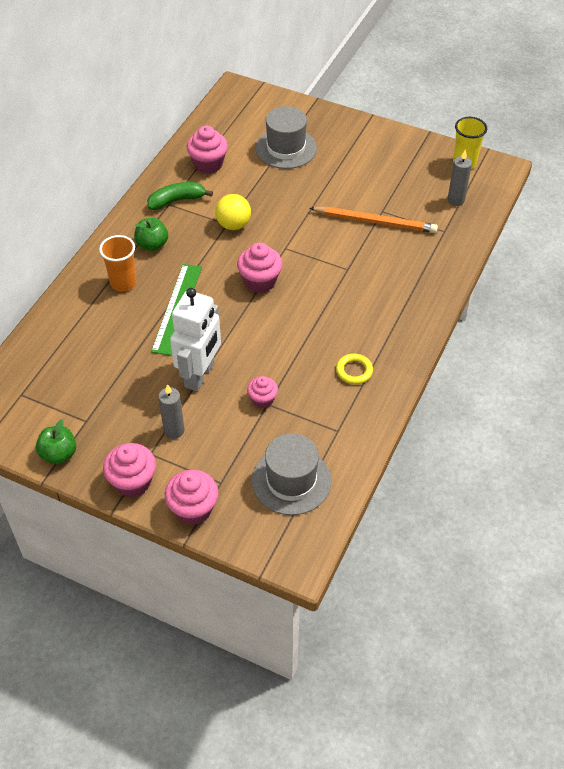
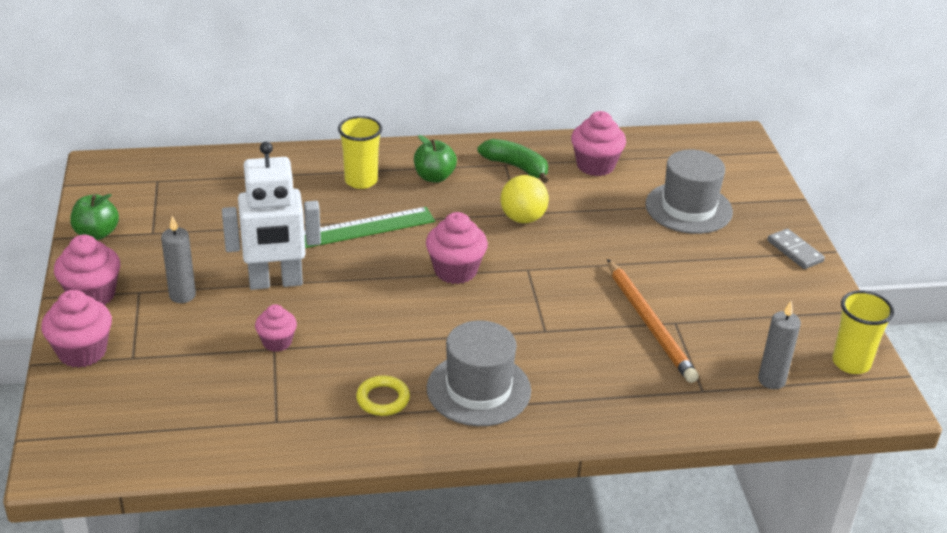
camera: 55 degrees right, 15 degrees down
(123, 283) = (361, 181): orange cup -> yellow cup
(291, 481) = (171, 412): grey hat -> grey hat (478, 389)
(360, 129) = (795, 251): none -> grey domino

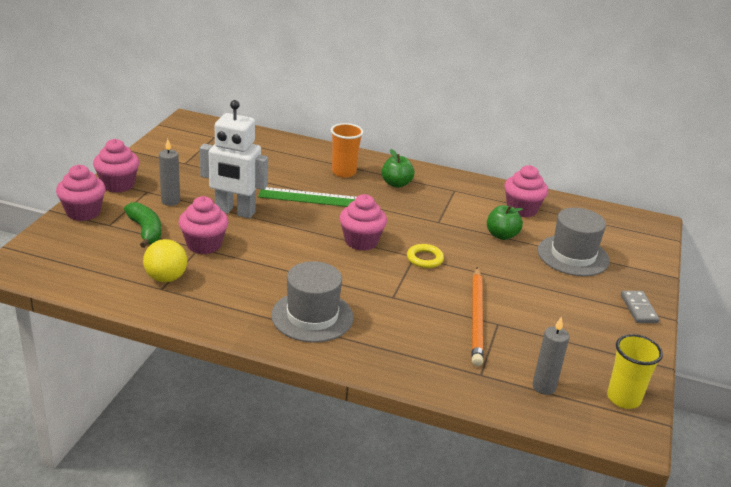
camera: 25 degrees right, 5 degrees down
(97, 233) = (152, 154): green apple -> green apple (501, 235)
(277, 342) = (204, 245): pink cupcake -> pink cupcake, size x1.60
(361, 181) = (344, 172): yellow cup -> orange cup
(383, 399) = (241, 300): yellow ring -> yellow ring (425, 259)
(516, 167) = (461, 194): green banana -> green banana (145, 231)
(523, 218) = (438, 225): yellow ball -> yellow ball (166, 278)

